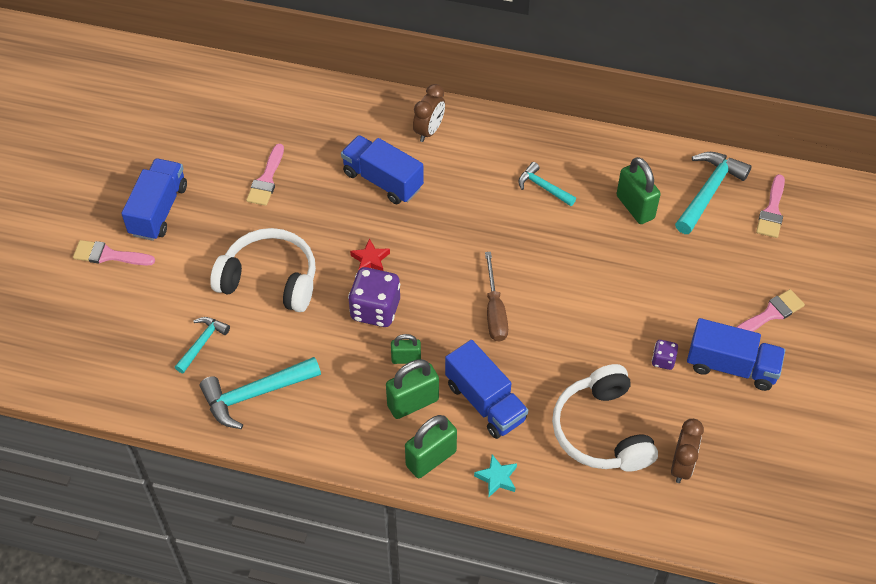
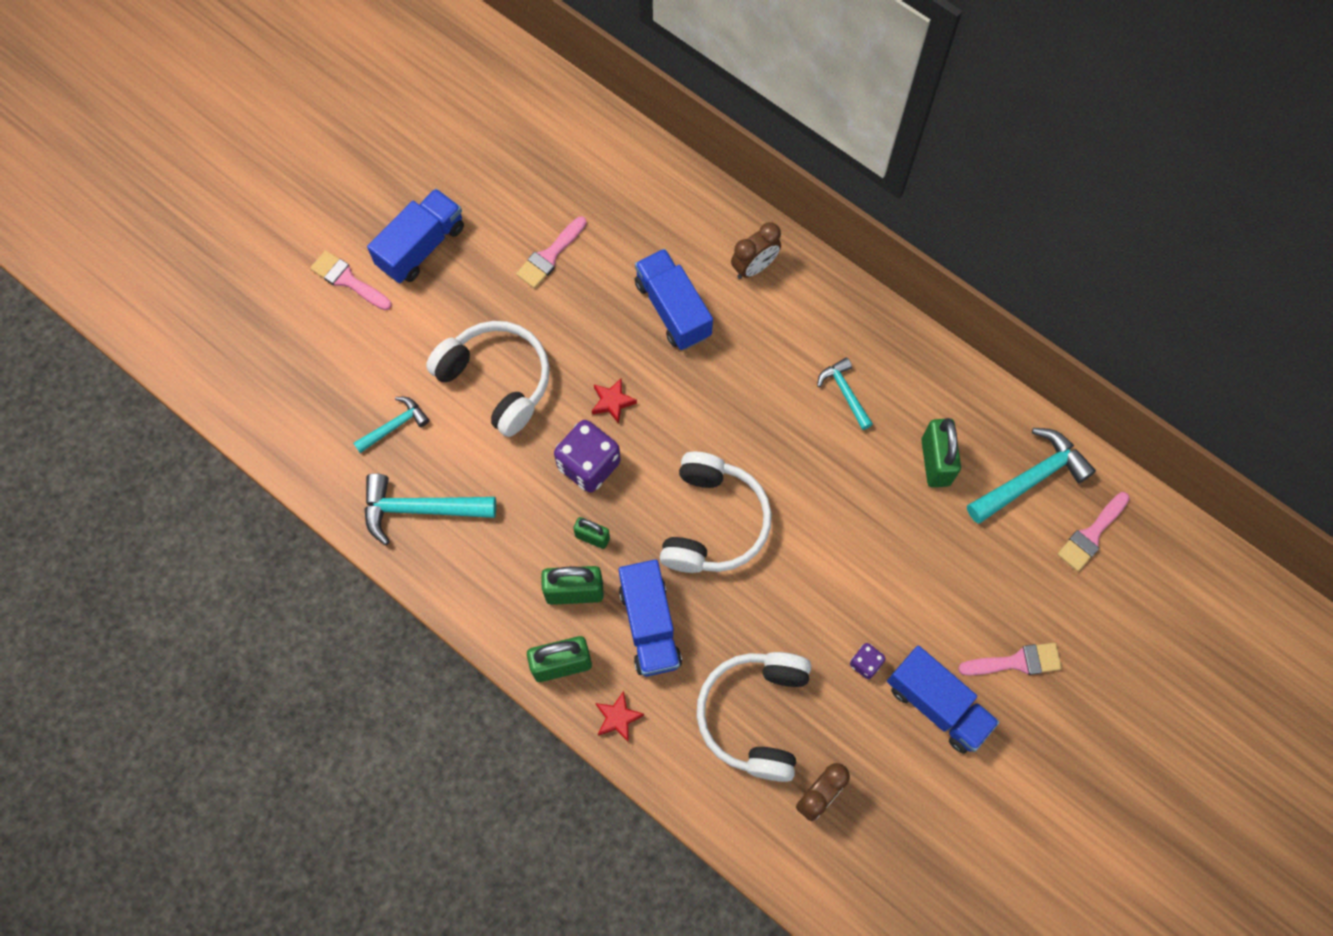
camera: 25 degrees right, 15 degrees up
(494, 311) = (713, 522): brown screwdriver -> white headphones
(497, 478) = (618, 718): turquoise star -> red star

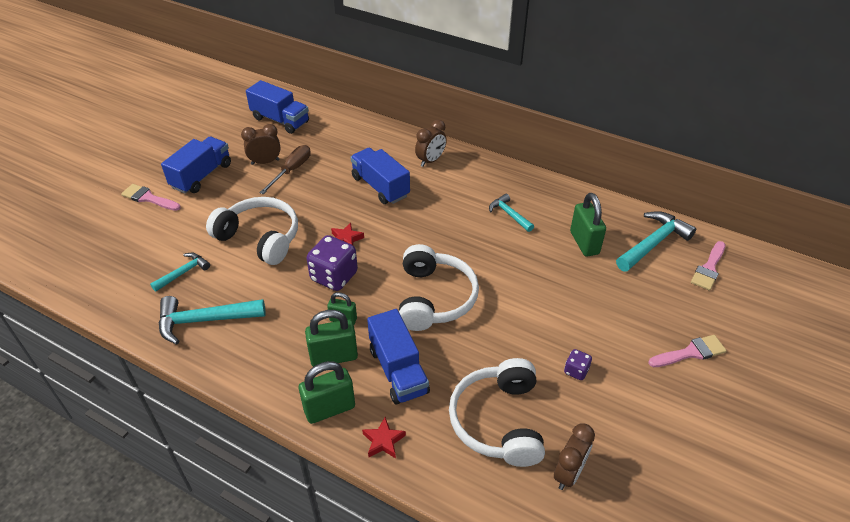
camera: 10 degrees left, 25 degrees down
(513, 232) = (265, 162): none -> brown clock
(550, 256) = (291, 170): pink brush -> brown screwdriver
(937, 705) = (642, 390): blue truck -> blue truck (280, 120)

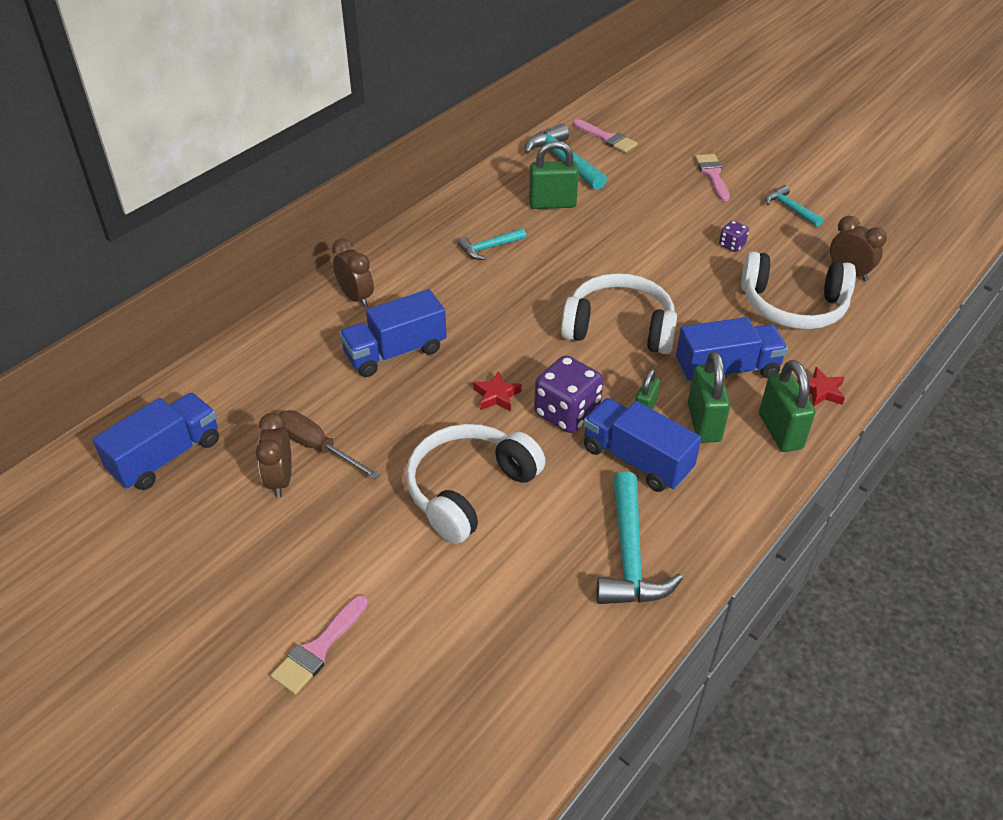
camera: 80 degrees left, 0 degrees up
(183, 273) = (526, 585): turquoise hammer -> turquoise hammer (790, 208)
(201, 176) = (283, 569): blue truck -> blue truck (636, 459)

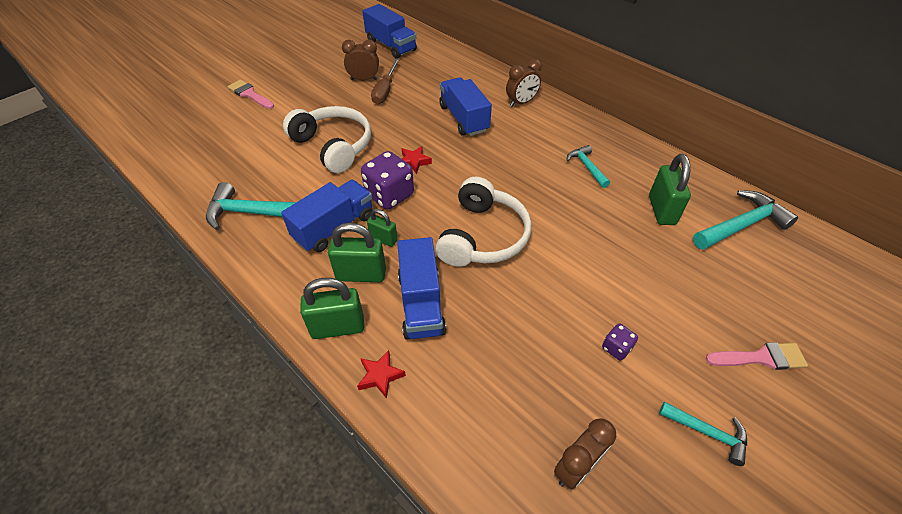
camera: 95 degrees right, 5 degrees up
(317, 447) = (385, 91): brown screwdriver -> brown screwdriver turned 150 degrees clockwise
(607, 138) = (803, 265): pink brush -> none
(790, 208) = (707, 433): turquoise hammer -> turquoise hammer turned 60 degrees clockwise
(793, 306) = (511, 384): white headphones -> none

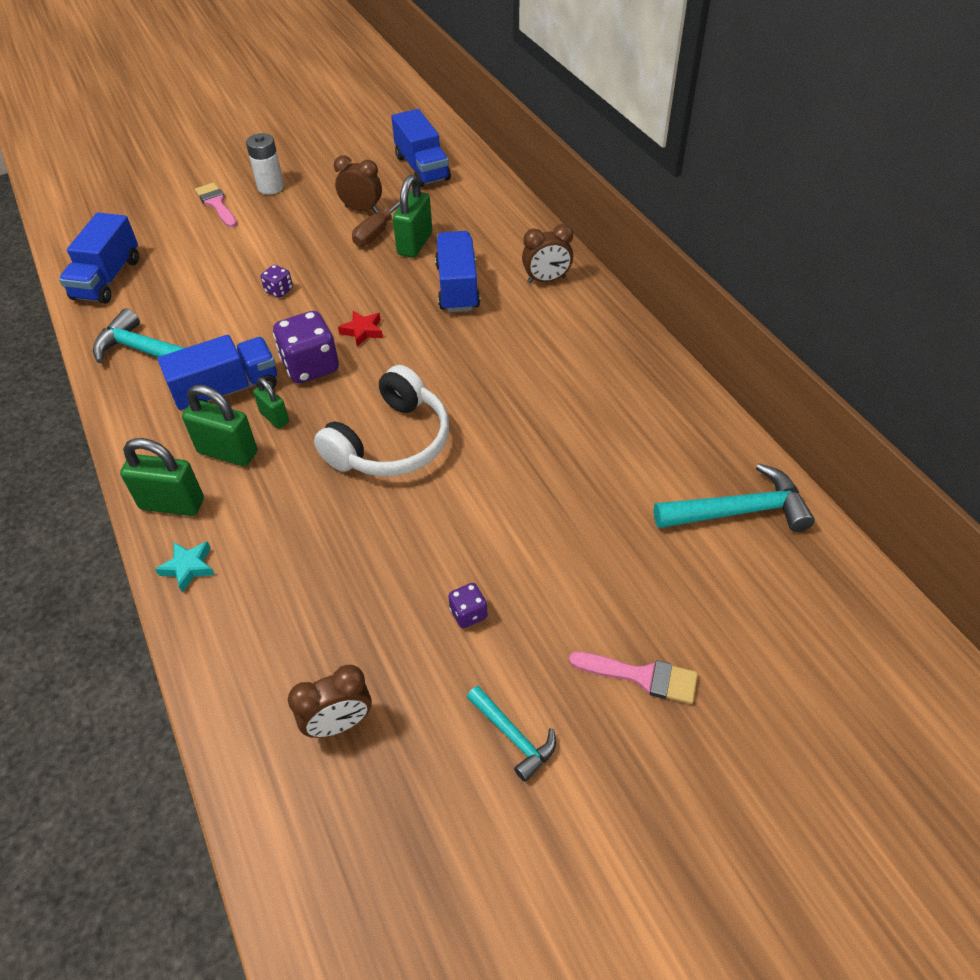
camera: 20 degrees right, 0 degrees up
(286, 76) = (271, 187): none -> white battery
(334, 146) = (279, 290): white headphones -> purple dice
(380, 376) = (188, 567): red star -> turquoise star
(421, 303) = (275, 502): blue truck -> blue truck (107, 279)
(587, 167) = (578, 386): turquoise hammer -> none
(661, 210) = (641, 465): green padlock -> green padlock (415, 244)

